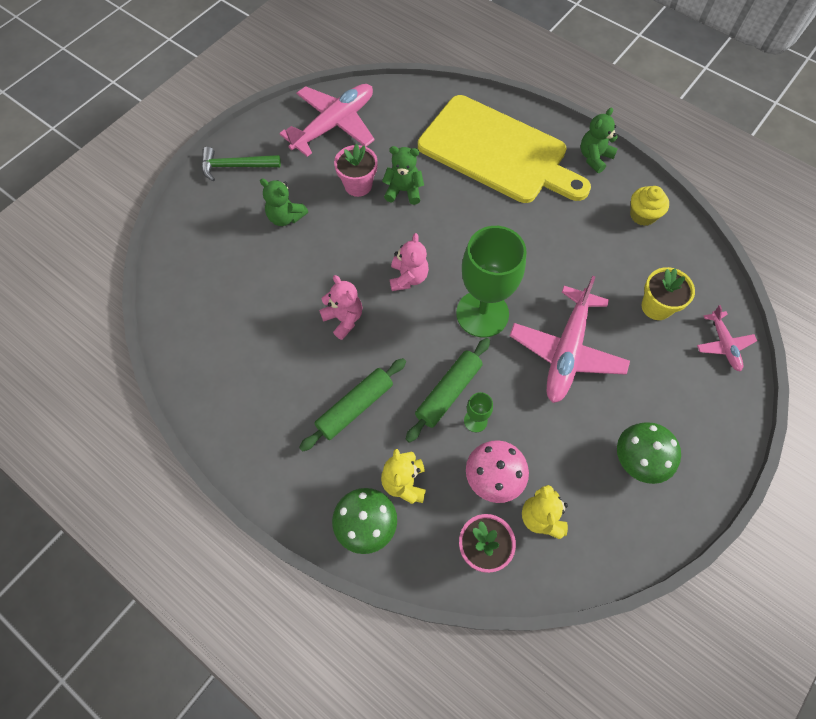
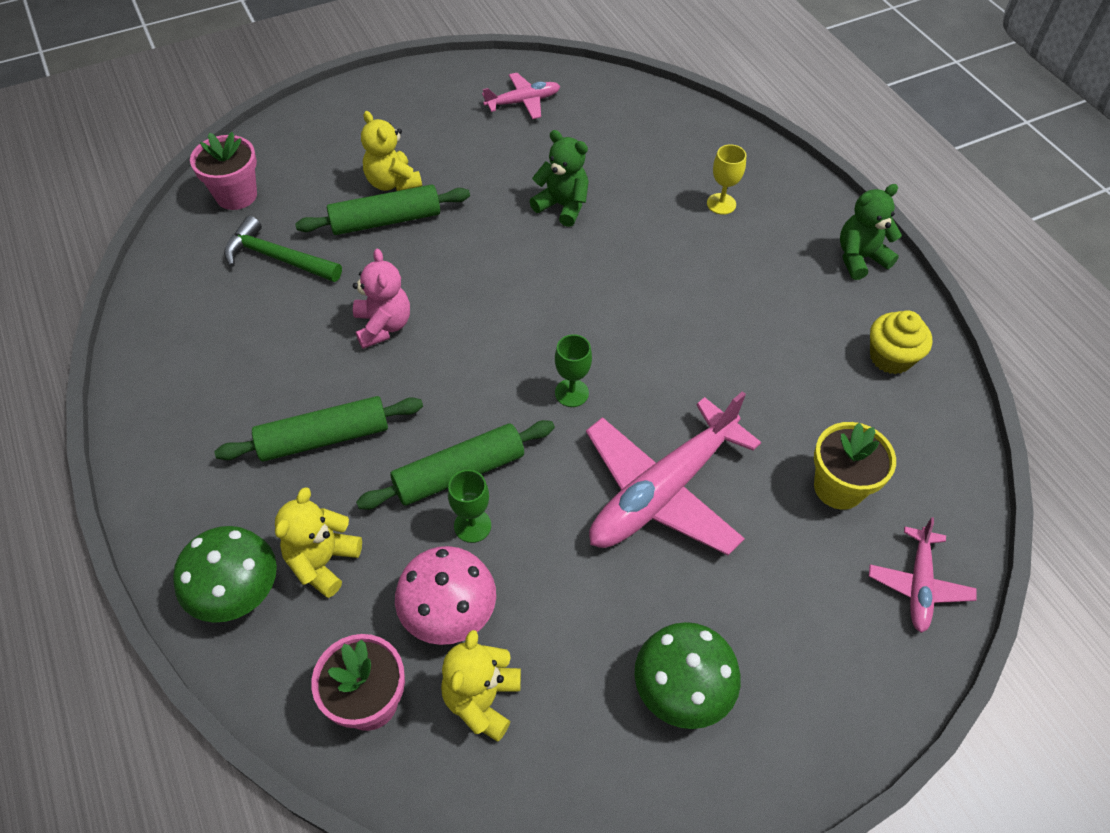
camera: 25 degrees right, 10 degrees down
(236, 166) = (372, 107): green hammer -> green hammer (278, 258)
(286, 217) = (392, 183): green teddy bear -> yellow teddy bear
(299, 246) = (386, 220): none -> green rolling pin
(334, 125) = (523, 102): pink plane -> pink plane, size x0.52
(358, 185) = (507, 179): pink flower pot -> pink flower pot (236, 195)
(408, 277) = (500, 309): pink teddy bear -> none
(482, 313) = (571, 393): green goblet -> green goblet, size x0.42
(497, 152) = (721, 204): yellow cutting board -> yellow goblet

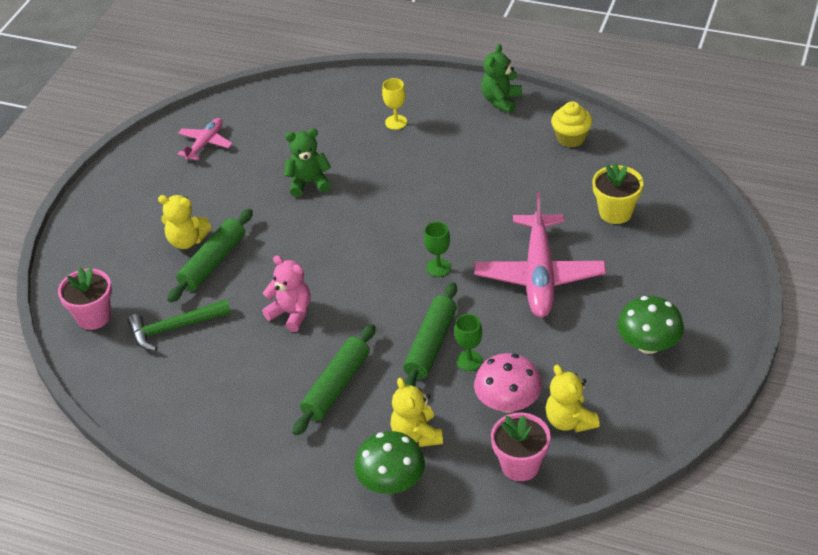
camera: 40 degrees left, 10 degrees down
(918, 584) = (694, 225): pink plane -> none

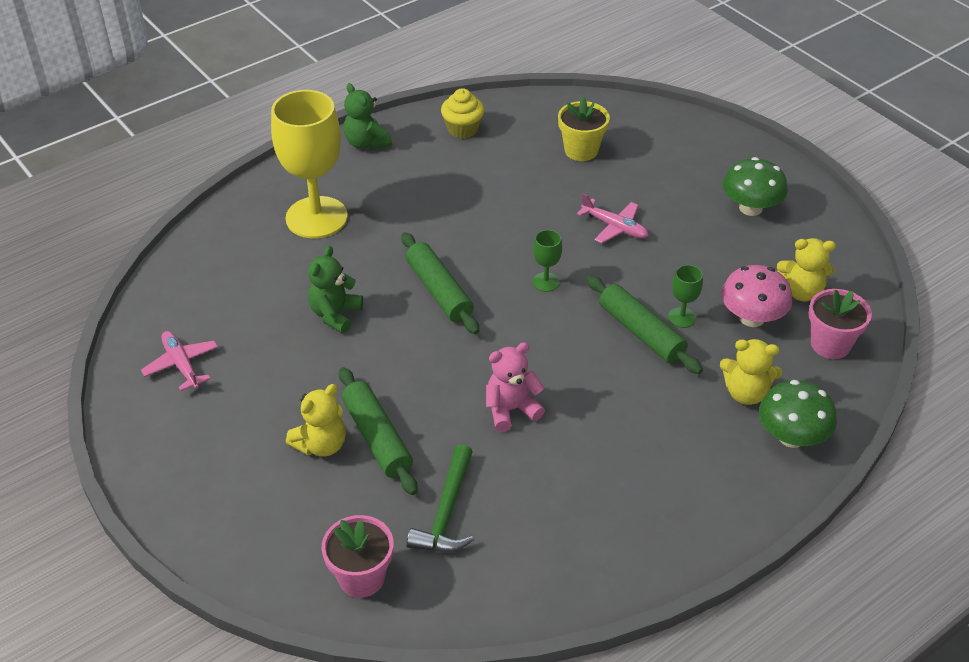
camera: 60 degrees left, 0 degrees up
(336, 386) = (640, 420): green rolling pin -> green rolling pin (439, 291)
(396, 122) = (316, 217): yellow goblet -> yellow goblet, size x2.39
(539, 275) = (614, 227): pink plane -> pink plane, size x0.52

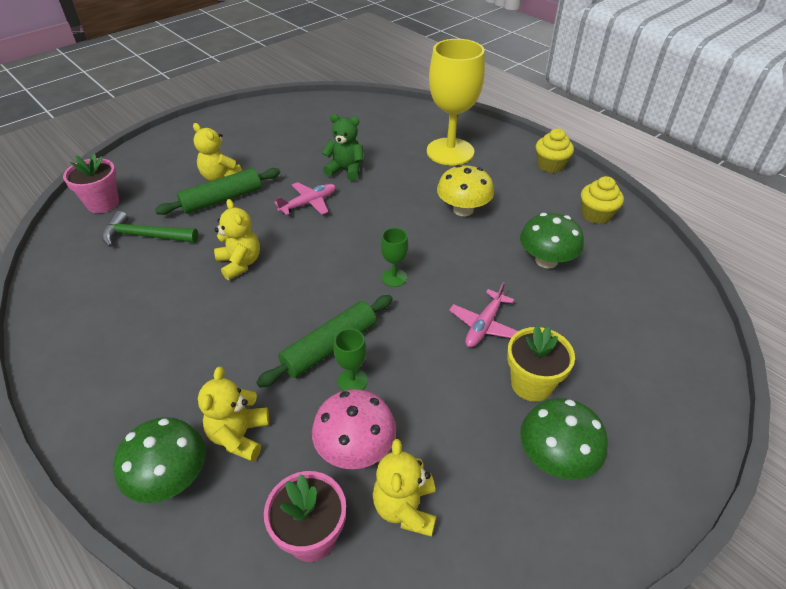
camera: 85 degrees right, 0 degrees up
(182, 365) = (297, 119): pink plane -> pink plane (308, 203)
(366, 143) = (550, 165): green teddy bear -> yellow cupcake
(438, 220) = (463, 210): none -> yellow mushroom
(439, 291) = (375, 216): green rolling pin -> none
(511, 409) = (240, 263): pink teddy bear -> yellow teddy bear
(529, 174) = (546, 260): none -> green mushroom
(581, 150) = (601, 296): yellow flower pot -> yellow flower pot (531, 384)

